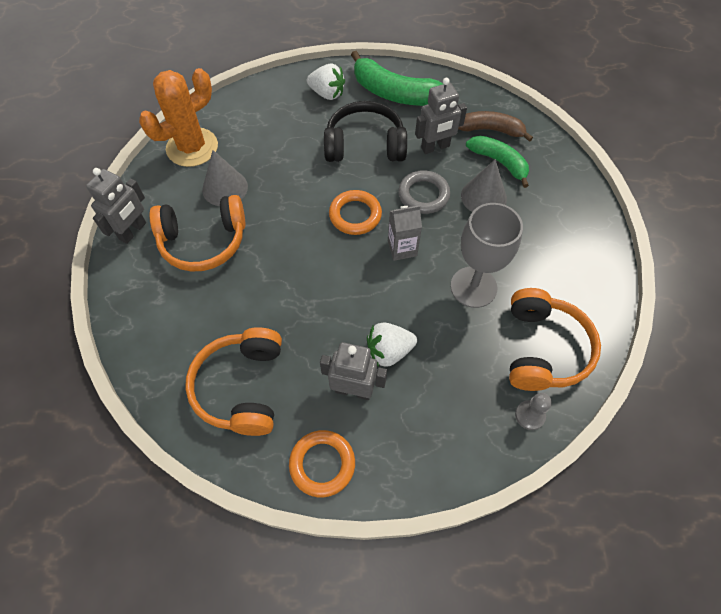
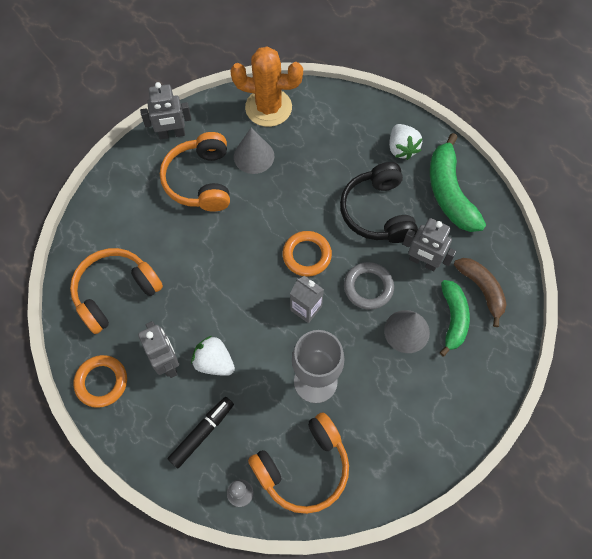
camera: 50 degrees right, 5 degrees up
(203, 241) = (200, 180): orange headphones -> orange headphones turned 45 degrees clockwise
(365, 145) = (377, 212): black headphones -> black headphones turned 150 degrees counterclockwise
(448, 408) = (202, 433): none -> black marker

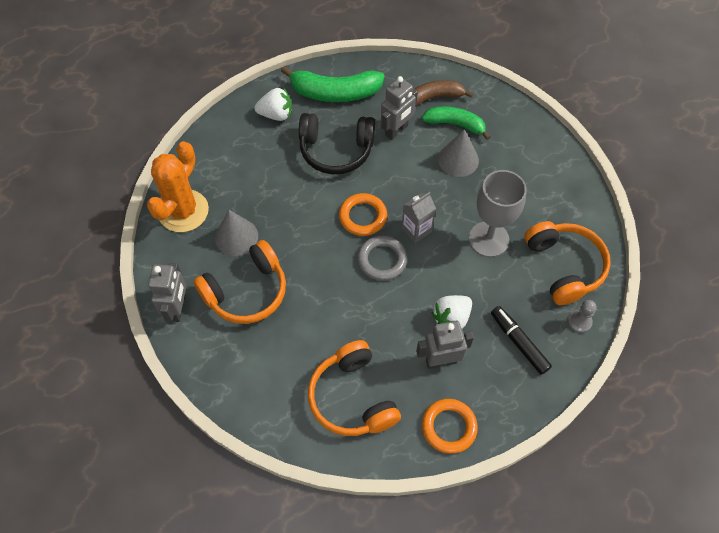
camera: 75 degrees left, 5 degrees down
(200, 180) = (247, 292): orange headphones -> orange headphones turned 45 degrees counterclockwise
(368, 287) = (409, 177): grey ring -> grey ring (382, 260)

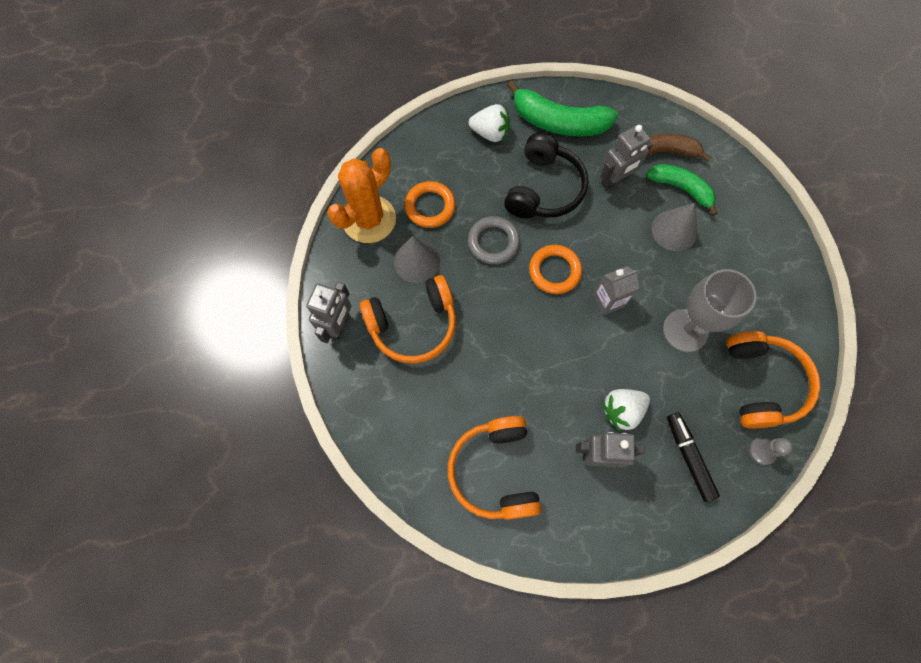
camera: 15 degrees right, 10 degrees up
(336, 150) = (544, 189): black headphones -> black headphones turned 90 degrees counterclockwise
(382, 260) = (563, 325): grey ring -> grey ring (493, 242)
(449, 427) = (589, 531): orange ring -> orange ring (430, 207)

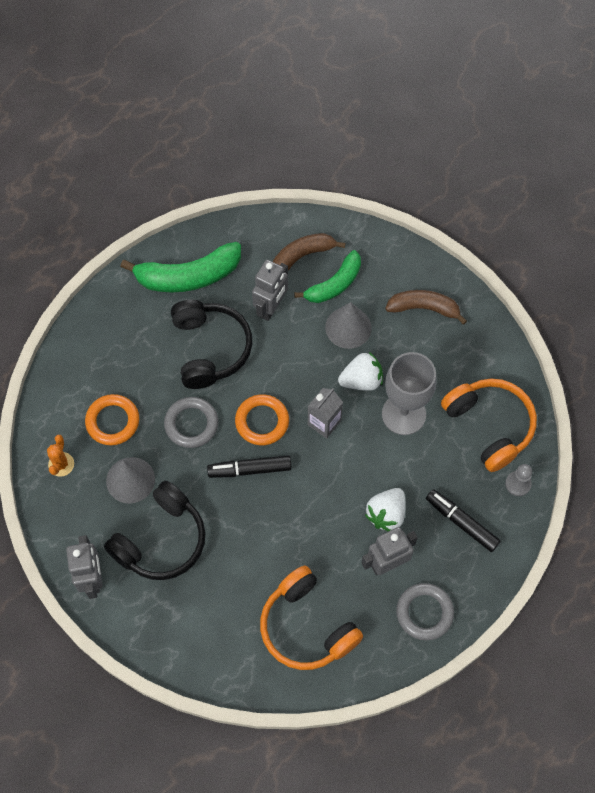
camera: 30 degrees left, 5 degrees down
(369, 219) = (61, 464): orange cactus -> orange cactus, size x0.45
(413, 325) = (161, 540): orange headphones -> black headphones
(490, 133) = (129, 320): white strawberry -> white strawberry (361, 380)
(521, 306) = (249, 469): none -> black marker
(609, 521) = (424, 612): none -> grey ring
(681, 188) = (334, 284): green banana -> green banana turned 135 degrees clockwise
(752, 248) = (424, 308): none -> brown banana

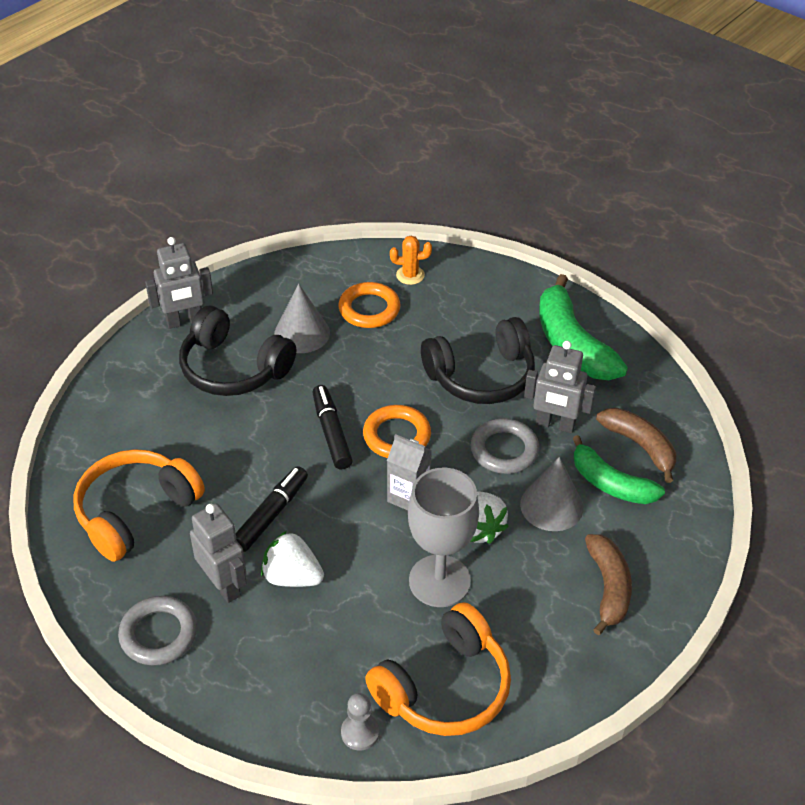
camera: 80 degrees right, 20 degrees down
(61, 464) = (311, 278): orange cactus -> orange cactus (410, 275)
(191, 424) = (380, 373): grey ring -> grey ring (504, 450)
(461, 522) = (291, 665): black marker -> black marker (271, 514)

